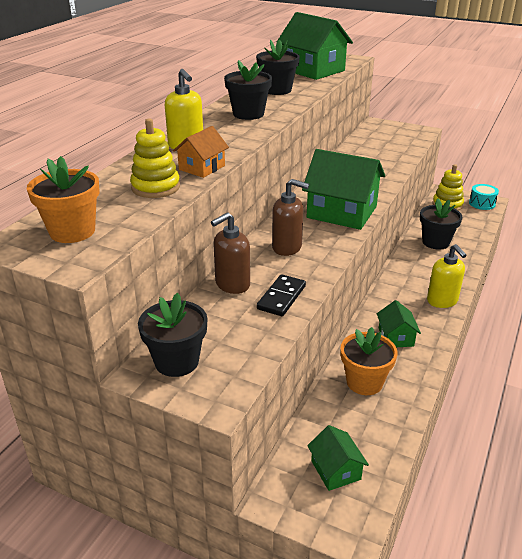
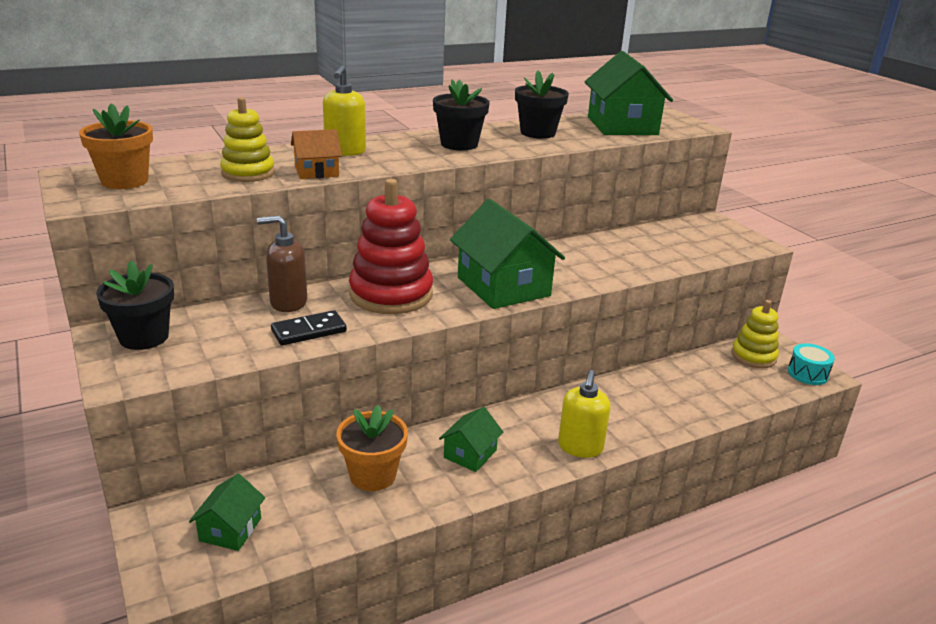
camera: 35 degrees right, 5 degrees down
(287, 247) = (391, 294): brown soap dispenser -> red stacking toy
(435, 242) = (671, 388): black flower pot -> none

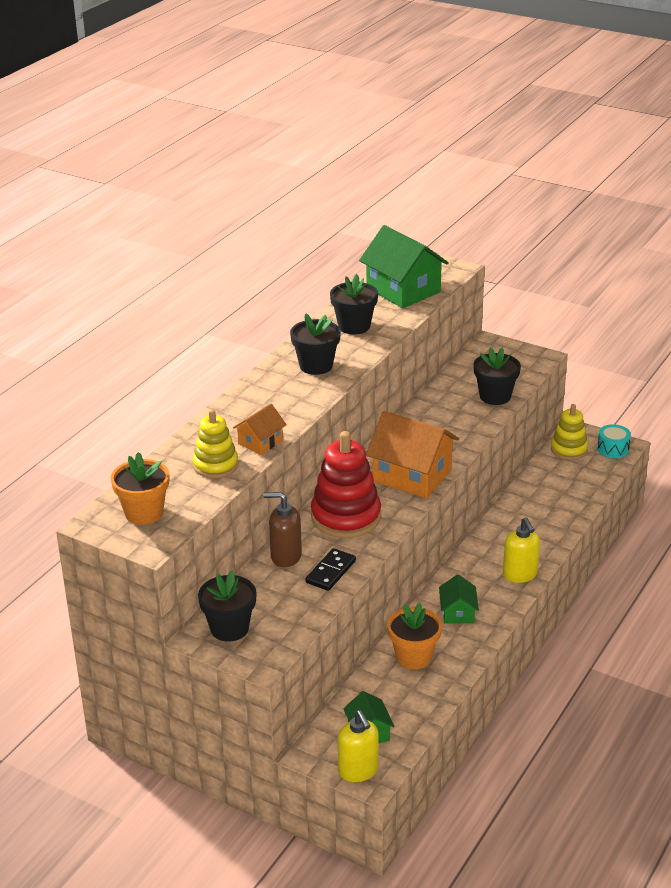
camera: 30 degrees left, 5 degrees up
(288, 302) = (285, 556): brown soap dispenser -> brown soap dispenser turned 45 degrees clockwise
(345, 151) = (247, 410): yellow soap dispenser -> yellow soap dispenser (358, 771)
(503, 286) = (412, 475): green house -> orange house
(671, 257) = (495, 396): none -> black flower pot

